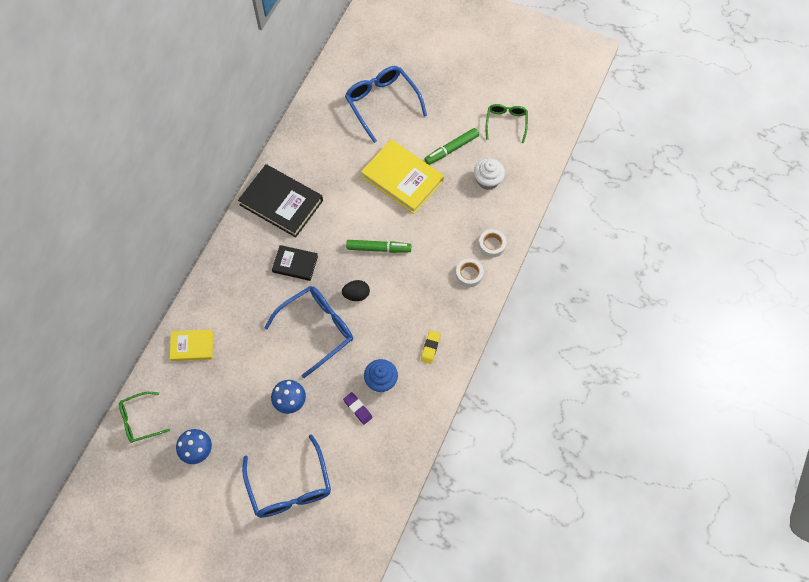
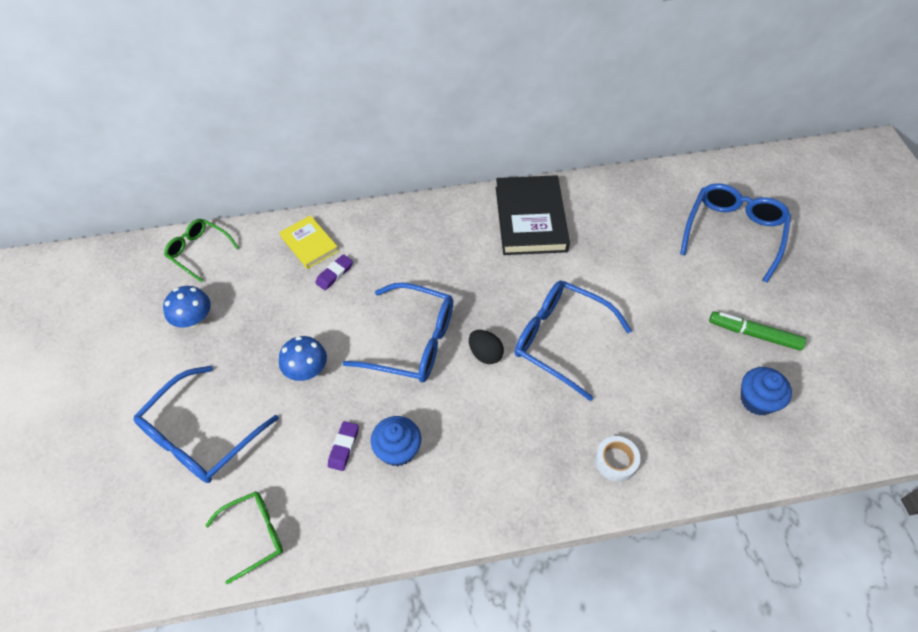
camera: 55 degrees right, 10 degrees down
(230, 344) = (334, 274): none -> purple eraser
(295, 264) = (472, 273): black book -> none
(378, 248) = (560, 340): green marker -> blue glasses
(402, 179) = (666, 309): yellow book -> none
(430, 348) = (482, 479): yellow eraser -> none
(488, 180) = (757, 400): white cupcake -> blue cupcake
(492, 245) = (679, 462): white tape -> none
(506, 123) = (851, 371): green glasses -> green glasses (254, 535)

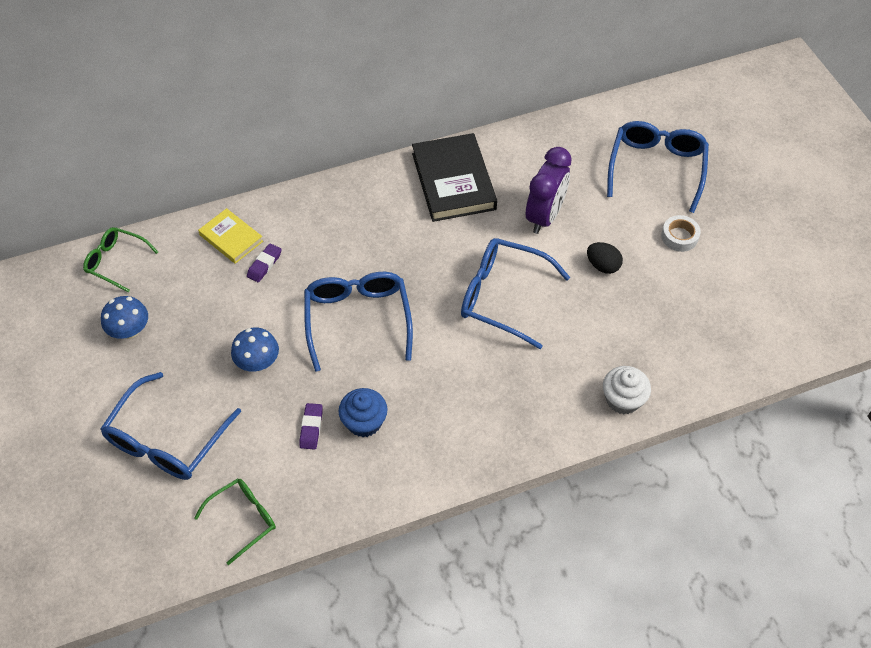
camera: 10 degrees left, 0 degrees up
(412, 342) = (358, 320): blue glasses -> blue glasses turned 105 degrees counterclockwise
(485, 354) = (432, 320): black egg -> black egg (602, 266)
(614, 265) = (544, 216): none -> purple clock
(616, 461) = (572, 399): white tape -> white tape (679, 237)
(669, 469) = (623, 399): none -> white cupcake
(754, 334) = (687, 264): green marker -> none
(757, 400) = (696, 325): blue cupcake -> none

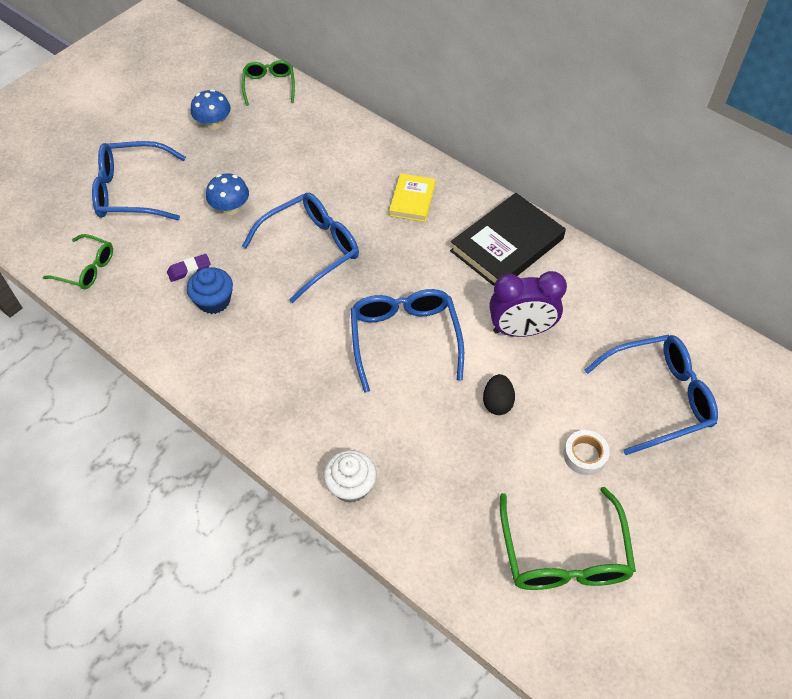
camera: 60 degrees right, 0 degrees up
(231, 238) = (336, 135): yellow book -> yellow book (412, 200)
(264, 265) = (325, 167): purple eraser -> none
(752, 292) = (563, 554): none -> green glasses

